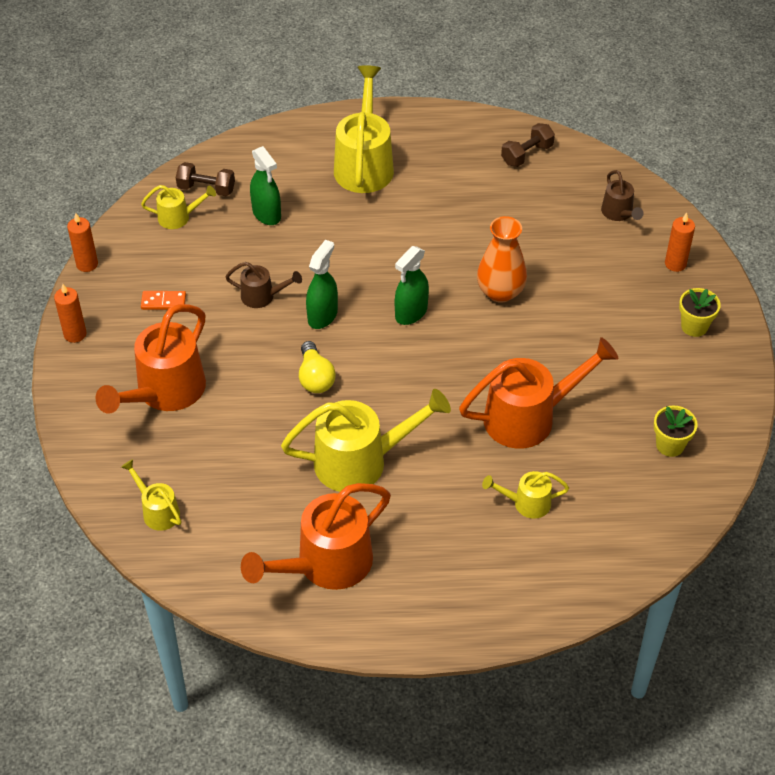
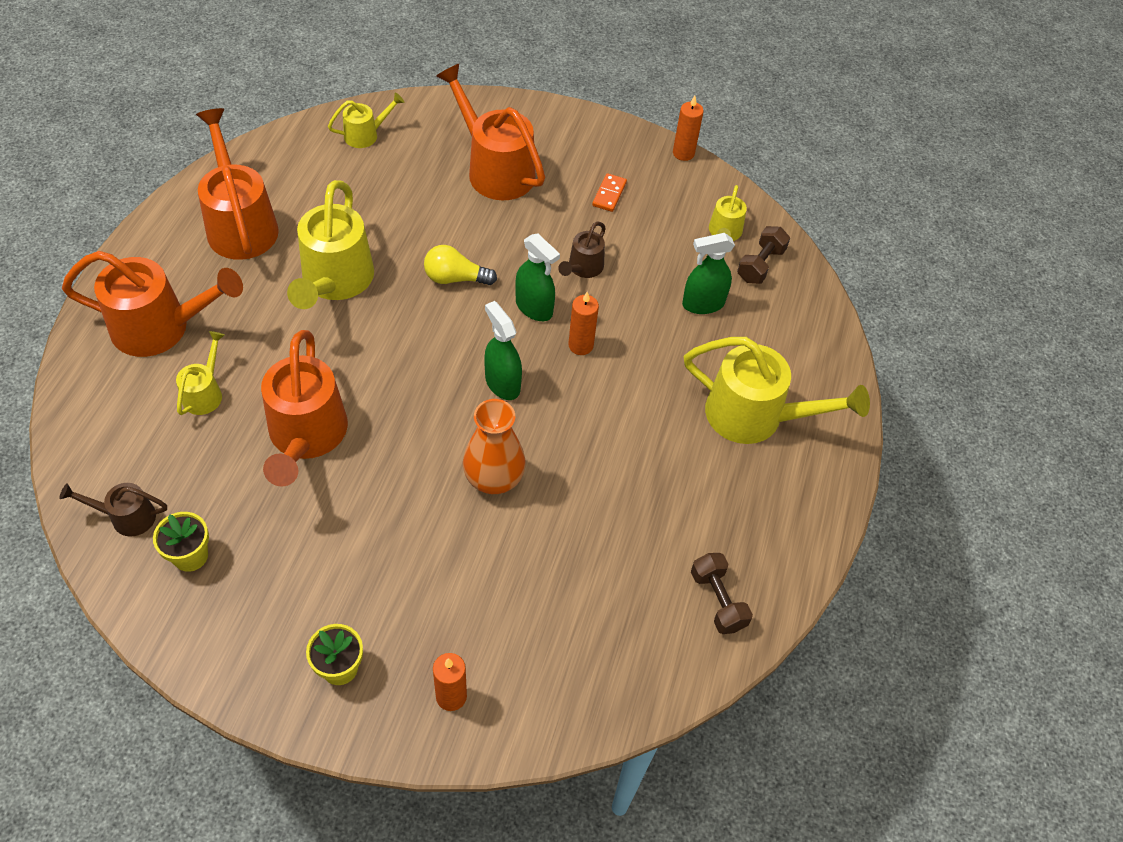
camera: 105 degrees right, 5 degrees up
(75, 334) = (595, 127): orange candle -> orange candle (580, 345)
(477, 568) = (162, 328): none -> orange watering can
(619, 214) = (568, 667): brown watering can -> brown watering can (126, 517)

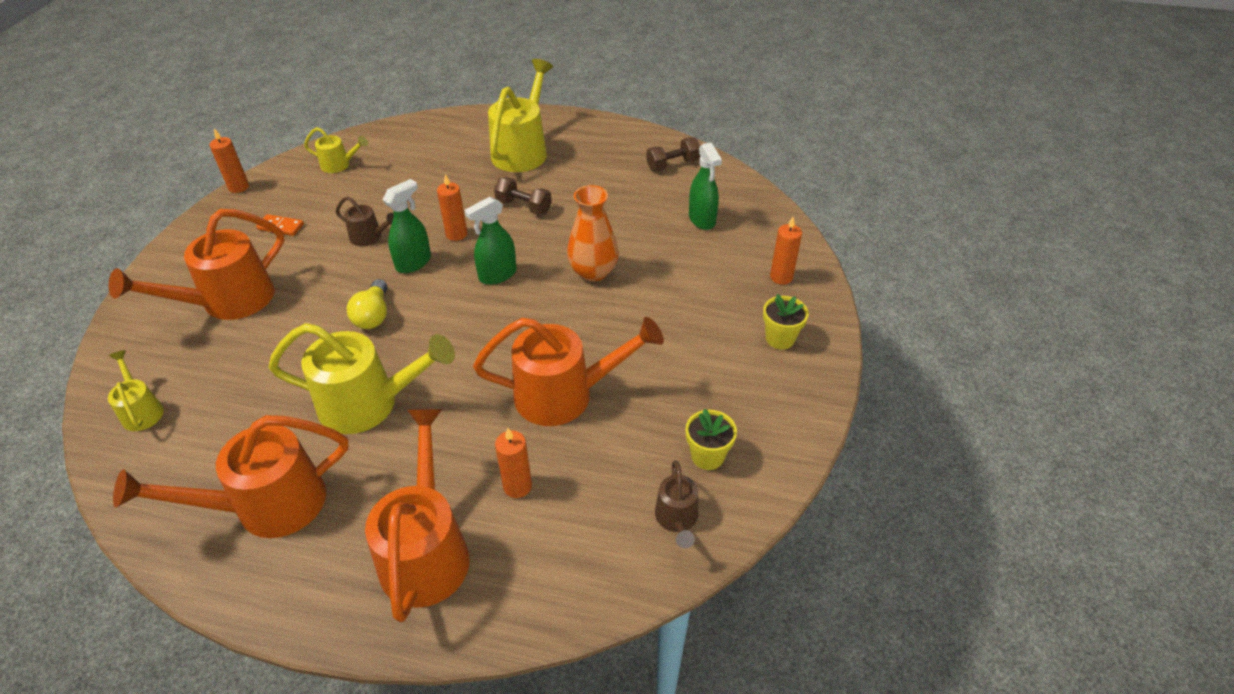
camera: 90 degrees left, 10 degrees down
(205, 392) = (517, 486): yellow watering can -> orange candle
(703, 304) = (415, 174): green spray bottle -> green spray bottle (702, 219)
(760, 265) = (376, 148): brown dumbbell -> brown dumbbell (524, 206)

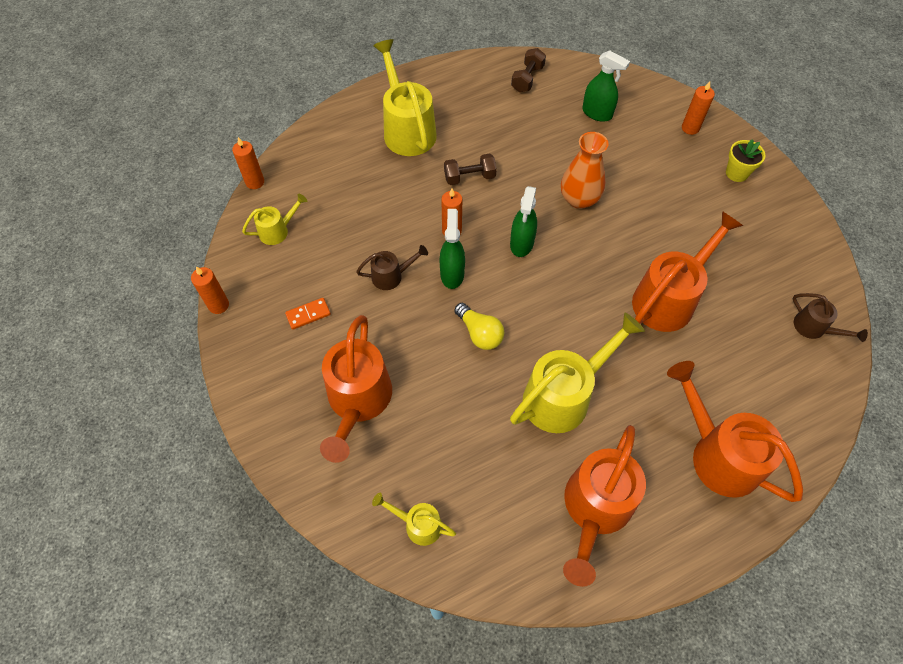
camera: 40 degrees left, 15 degrees up
(517, 486) = (715, 376): orange candle -> orange candle (255, 182)
(707, 456) = (785, 278): yellow flower pot -> none

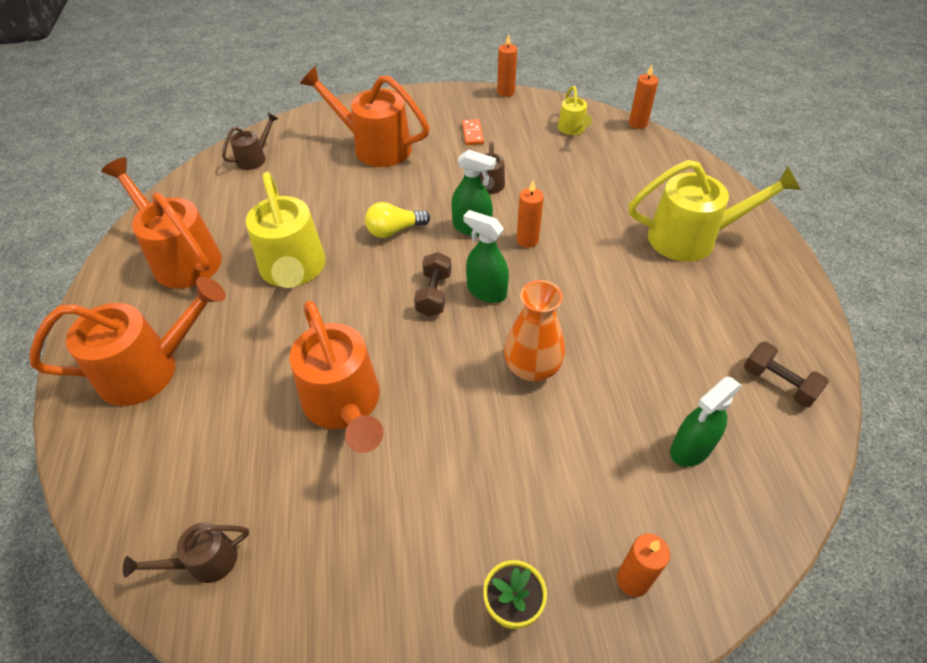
camera: 110 degrees right, 10 degrees down
(417, 524) = (255, 158): yellow watering can -> brown watering can
(469, 177) = (600, 273): brown dumbbell -> brown dumbbell (434, 294)

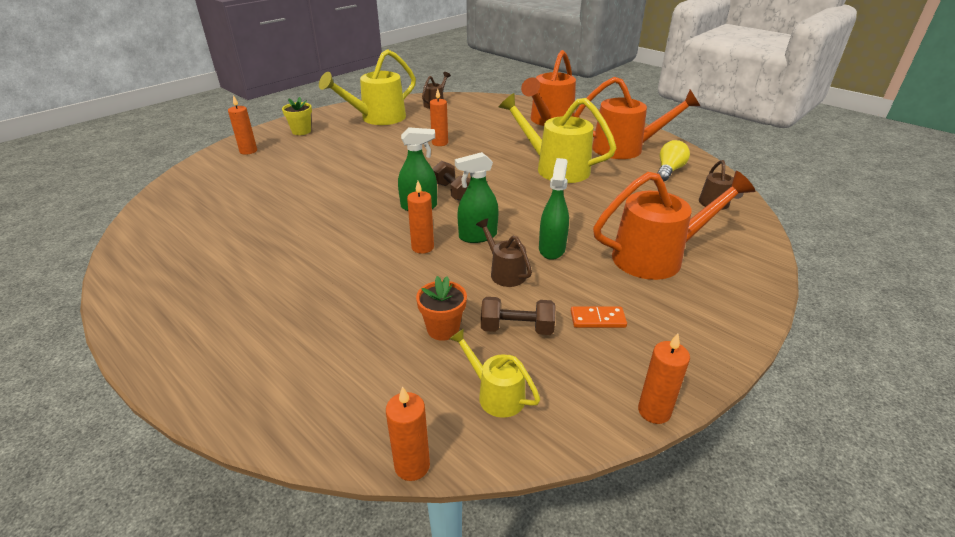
camera: 140 degrees right, 15 degrees down
(345, 406) = (440, 143): orange watering can -> orange candle
(394, 230) = (531, 210): yellow light bulb -> yellow light bulb (669, 171)
(472, 134) = (597, 319): orange domino -> orange domino turned 45 degrees counterclockwise
(532, 368) = (351, 187): orange vase -> none
(570, 171) = (443, 329): none -> orange flower pot
(690, 449) = (228, 193): green spray bottle -> green spray bottle (552, 249)
(693, 238) = (260, 319): yellow watering can -> yellow watering can (377, 118)
(778, 383) = (162, 242): brown dumbbell -> brown dumbbell (517, 328)

